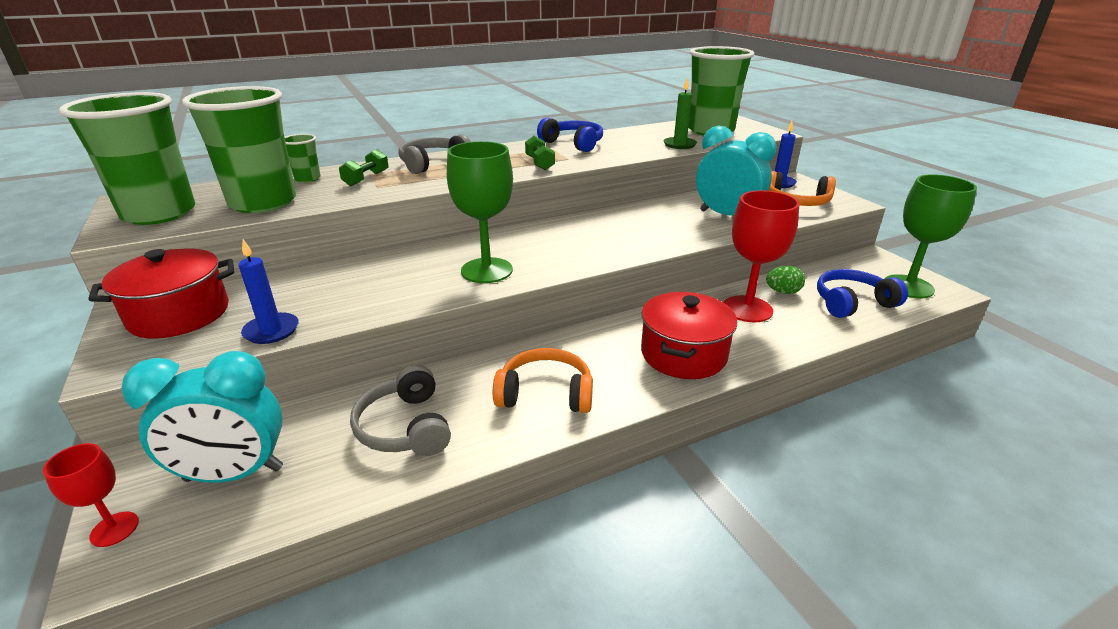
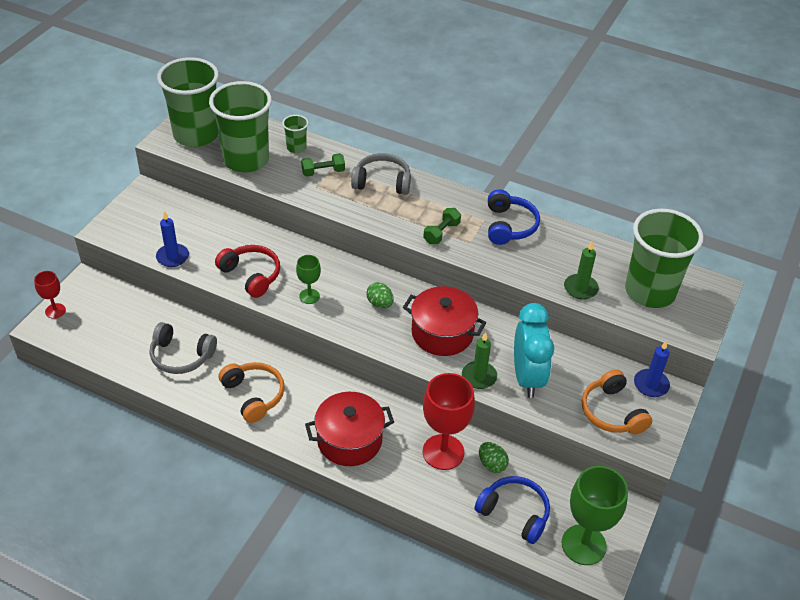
camera: 50 degrees right, 15 degrees up
(179, 314) = (156, 212): red pot -> red pot (442, 333)
(234, 474) = (106, 320): turquoise clock -> none
(399, 291) = (251, 275): none -> red headphones
(405, 427) = (181, 356): grey headphones -> grey headphones turned 105 degrees counterclockwise
(487, 270) = (309, 296): green goblet -> green goblet, size x0.53
(553, 242) = (380, 303): none -> green egg
(704, 232) = (479, 377): none -> green candle

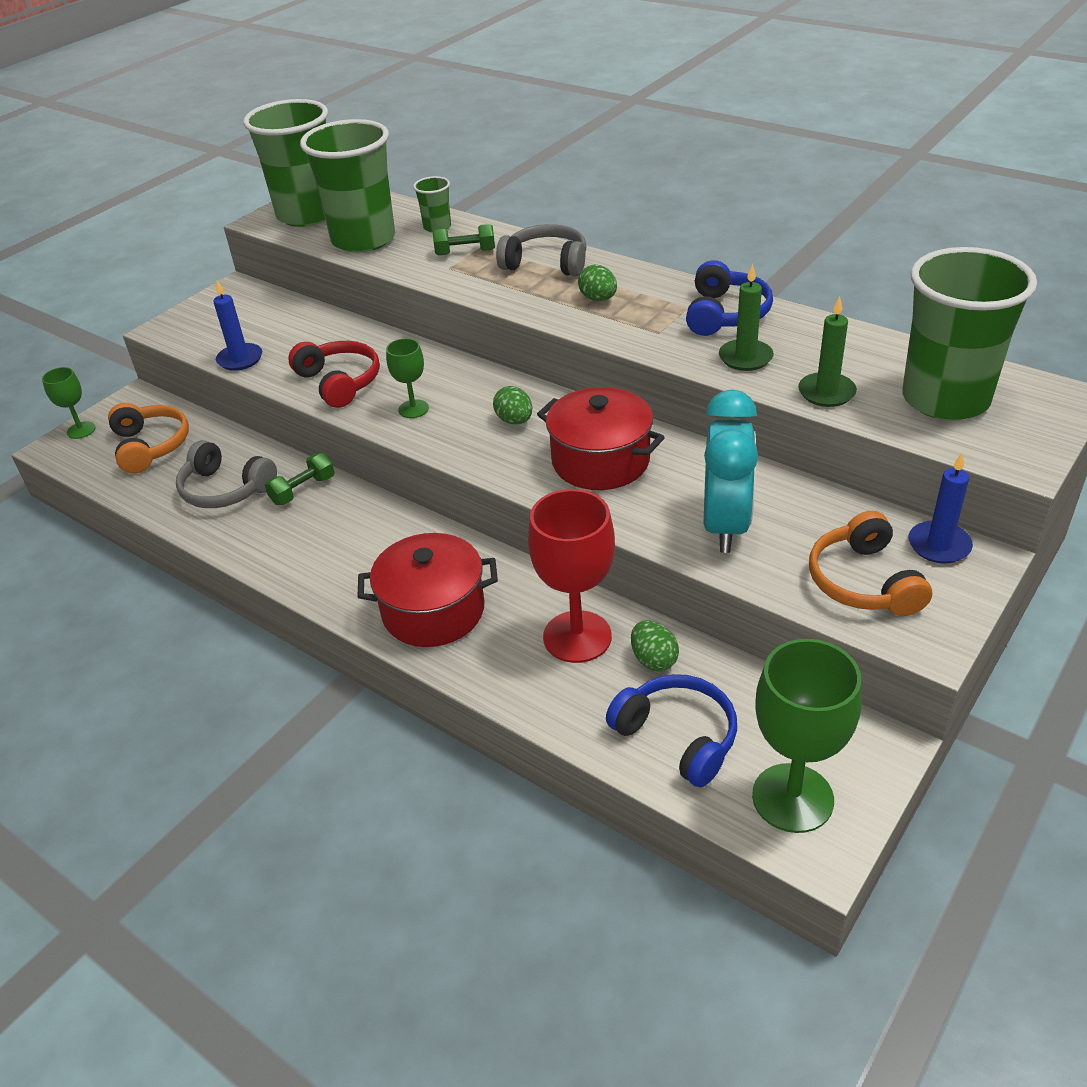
camera: 15 degrees right, 5 degrees down
(55, 311) = (81, 430): red goblet -> green goblet
(254, 395) = (309, 543): orange headphones -> orange headphones (151, 446)
(424, 214) = (598, 299): none -> green egg
(441, 233) = (618, 321): green dumbbell -> green dumbbell (303, 490)
(479, 377) = (645, 520): green candle -> green candle (745, 358)

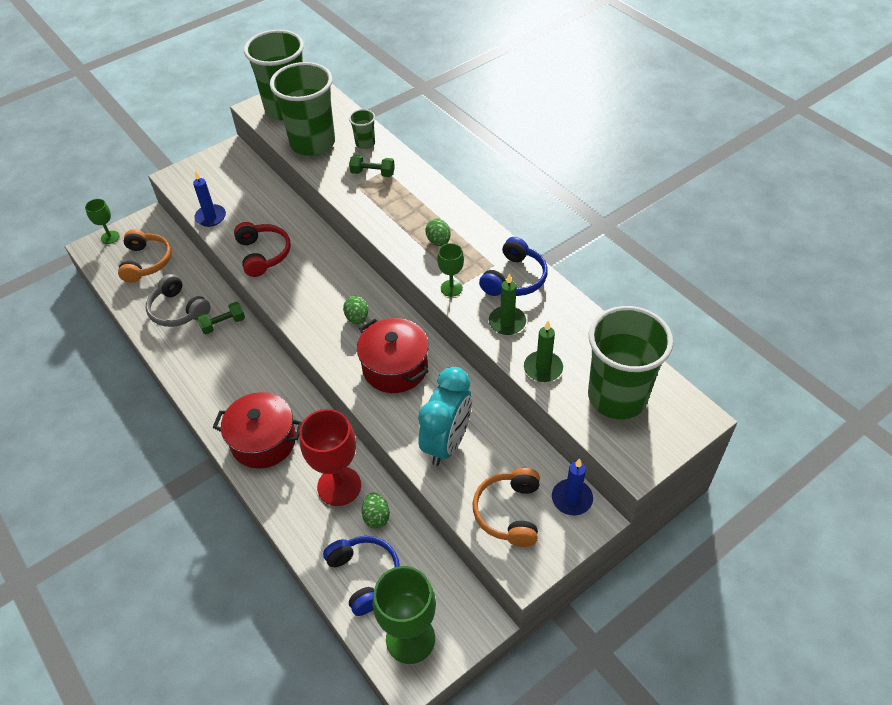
camera: 15 degrees right, 10 degrees up
(413, 409) = (299, 290): green goblet -> green goblet (451, 288)
(546, 263) = (420, 198): grey headphones -> none

